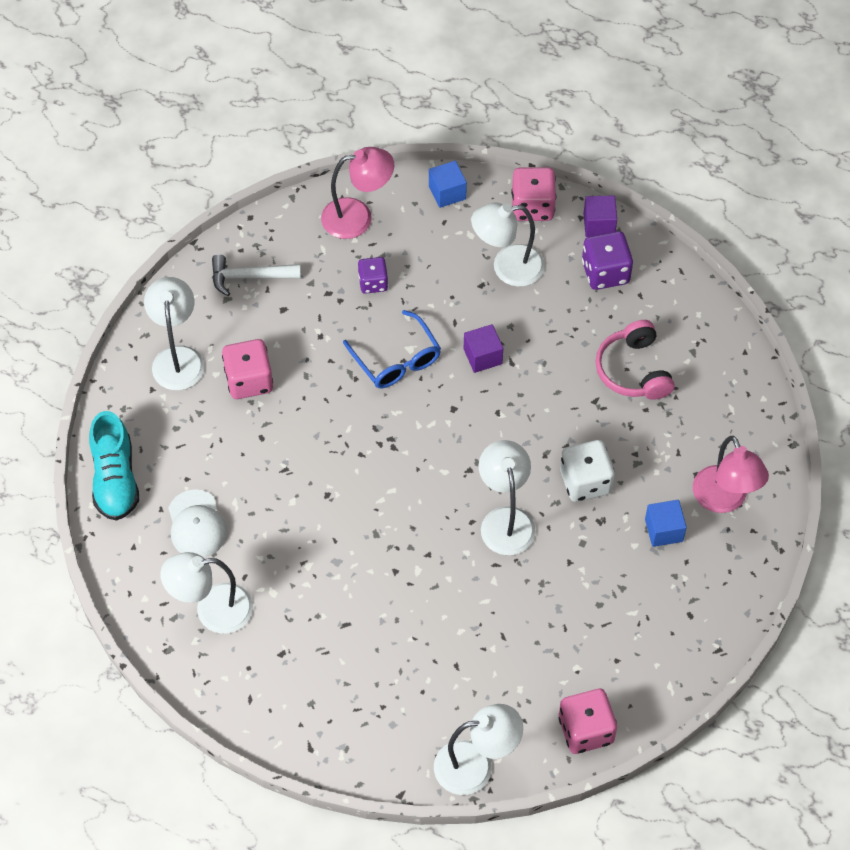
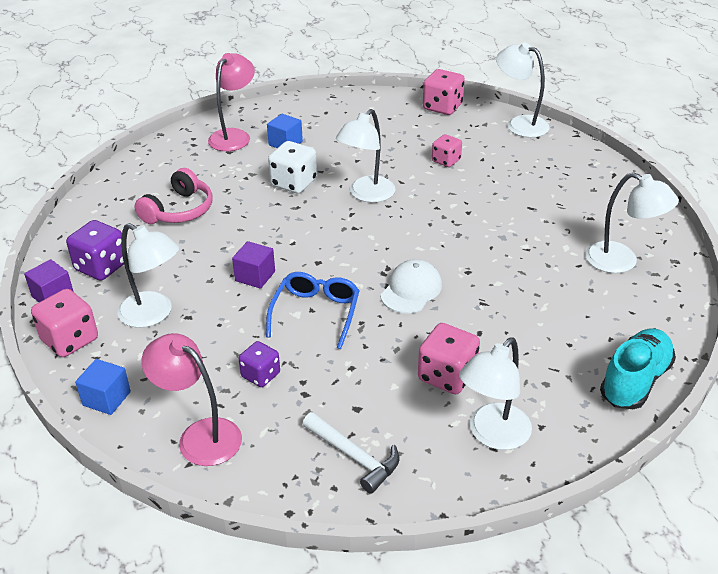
camera: 135 degrees left, 20 degrees down
(196, 524) = (588, 312): white cap -> white cap (411, 290)
(487, 633) = (446, 161): none -> pink dice

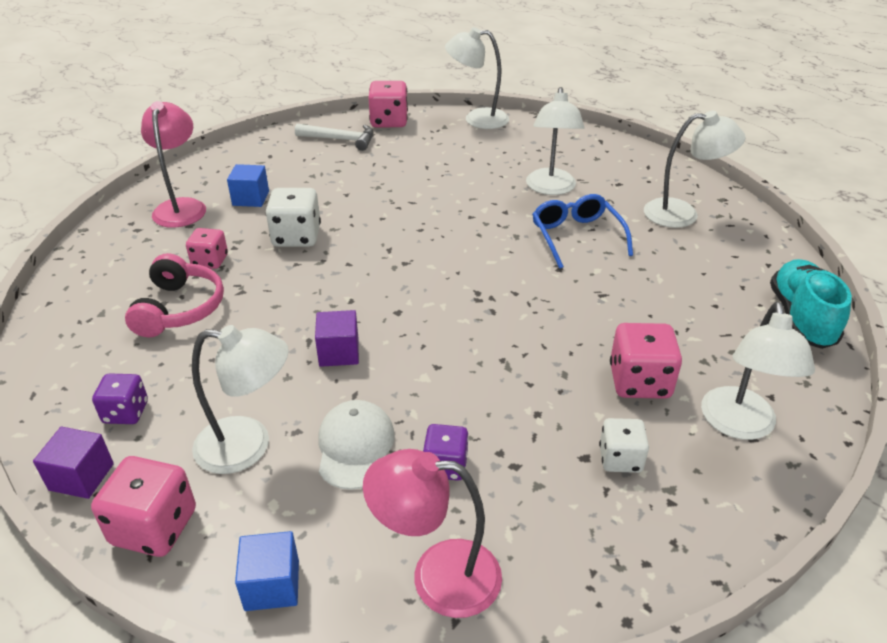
camera: 30 degrees left, 0 degrees up
(101, 267) = (126, 412): purple dice -> purple dice, size x0.64
(316, 313) = (445, 368): blue glasses -> blue glasses (576, 236)
(354, 456) = (633, 514): white hammer -> white hammer (340, 140)
(366, 195) = (388, 225): white lamp -> white lamp (551, 188)
(380, 419) = (620, 459): none -> white dice
(411, 290) = (522, 306): white cap -> white cap (355, 447)
(446, 161) = (438, 170): pink dice -> pink dice (210, 261)

